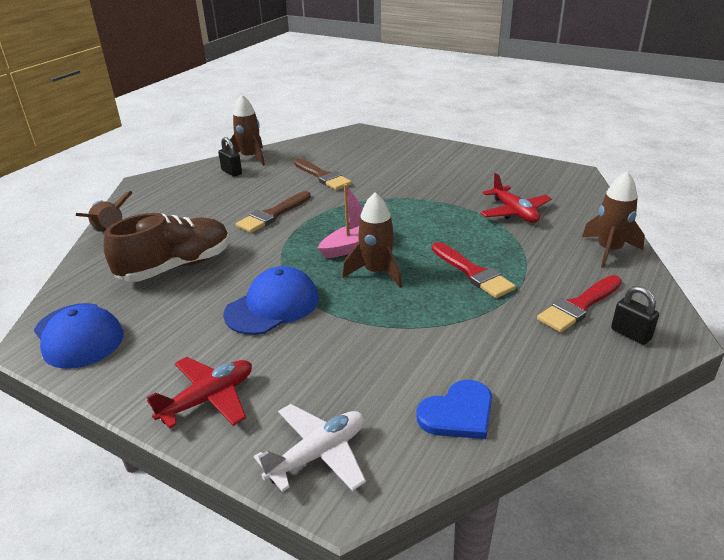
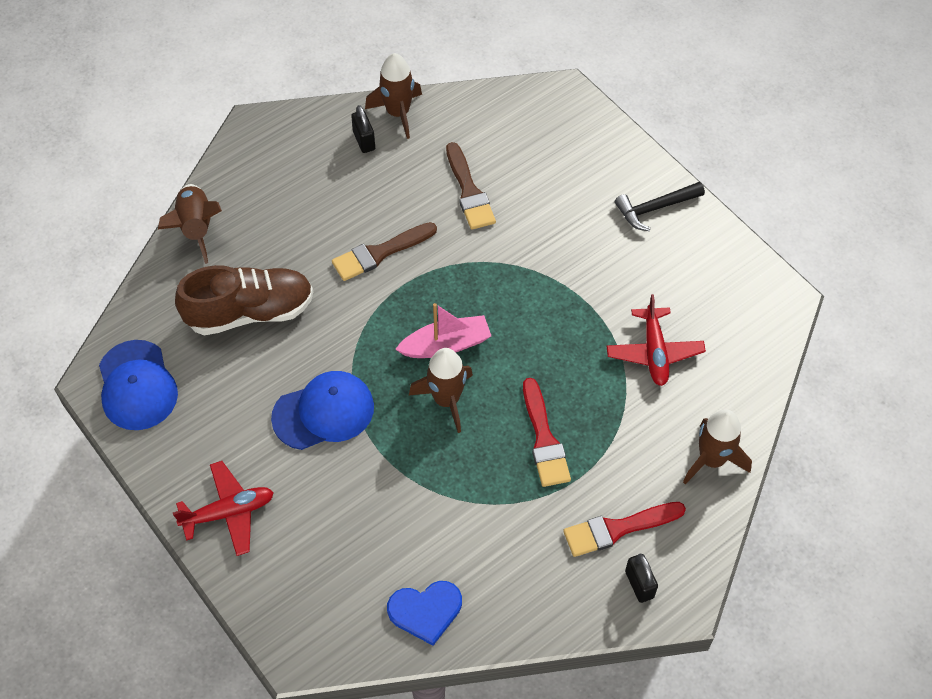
camera: 20 degrees right, 25 degrees up
(318, 454) = (295, 607): white plane -> none
(455, 157) = (655, 208): none -> black hammer

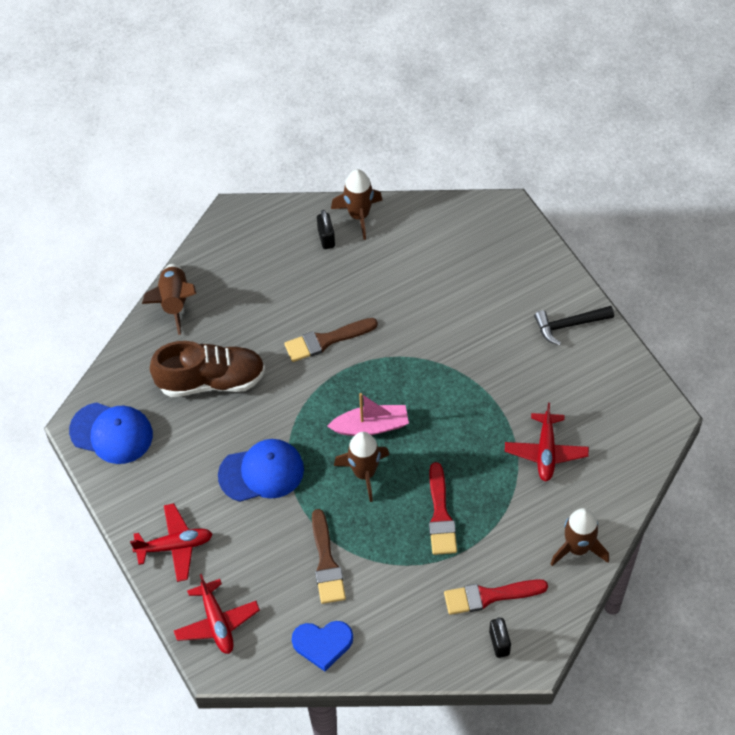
camera: 10 degrees right, 0 degrees up
(137, 385) = (111, 433): blue cap -> blue cap turned 60 degrees counterclockwise
(291, 600) = (217, 622): none -> red plane
(469, 191) = (410, 293): brown brush -> brown brush (326, 562)

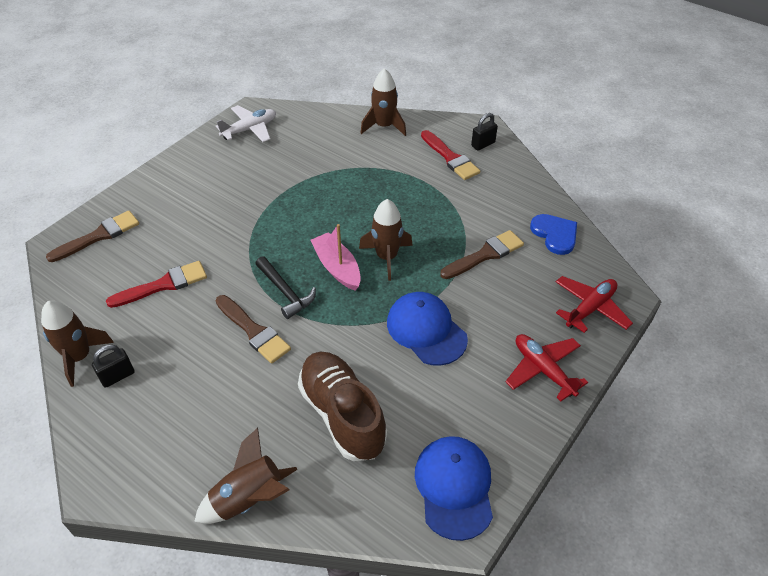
camera: 115 degrees left, 10 degrees down
(440, 515) = (399, 200): red brush -> red brush (163, 285)
(503, 243) = (99, 236): none -> brown brush
(546, 452) = (310, 159): red plane -> none
(569, 325) = (181, 175): black hammer -> black hammer (285, 292)
(627, 406) = (250, 129): none -> white plane

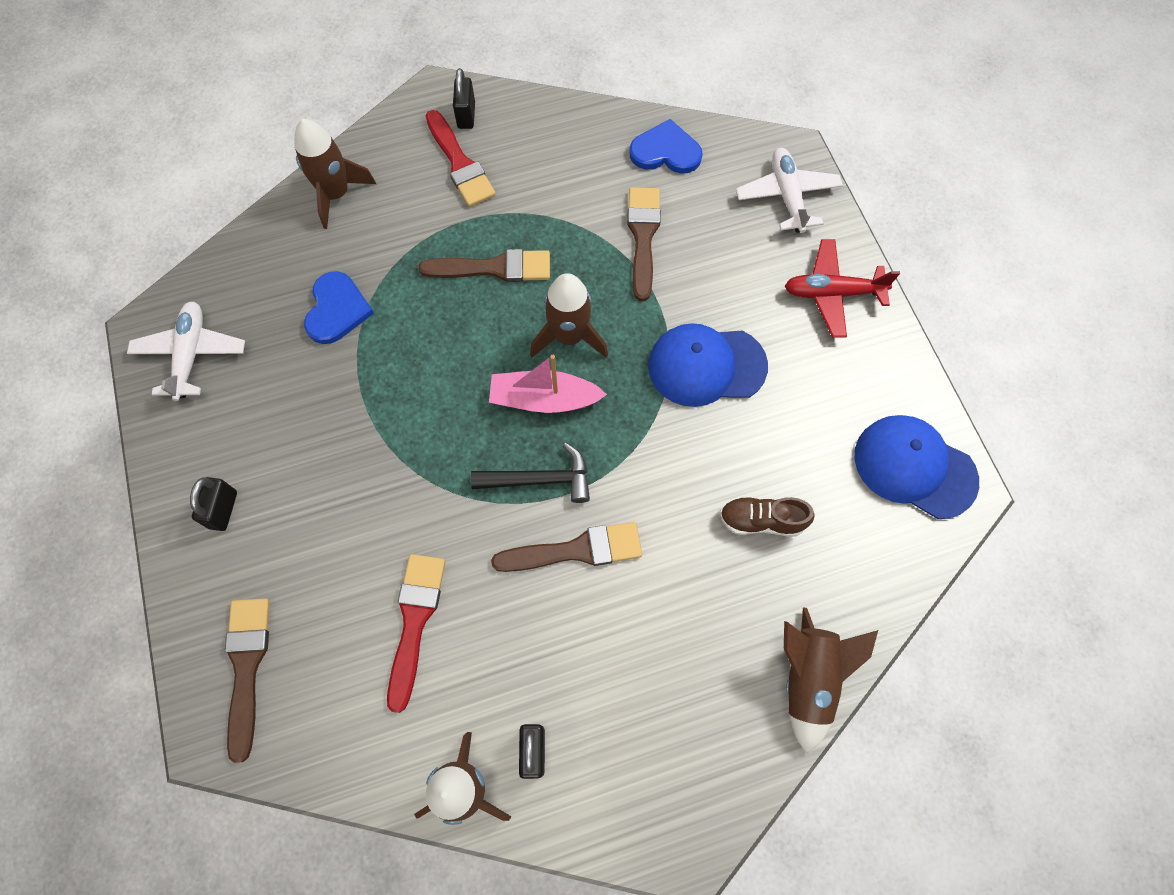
camera: 55 degrees left, 20 degrees up
(176, 183) = (223, 510): none -> black padlock
(318, 162) = (337, 310): none -> blue heart
(342, 414) = (761, 520): brown shoe -> brown shoe, size x0.52
(400, 204) = (494, 268): none -> brown brush
(450, 158) = (460, 163): red brush -> red brush turned 60 degrees clockwise
(590, 308) = (787, 196): red plane -> white plane

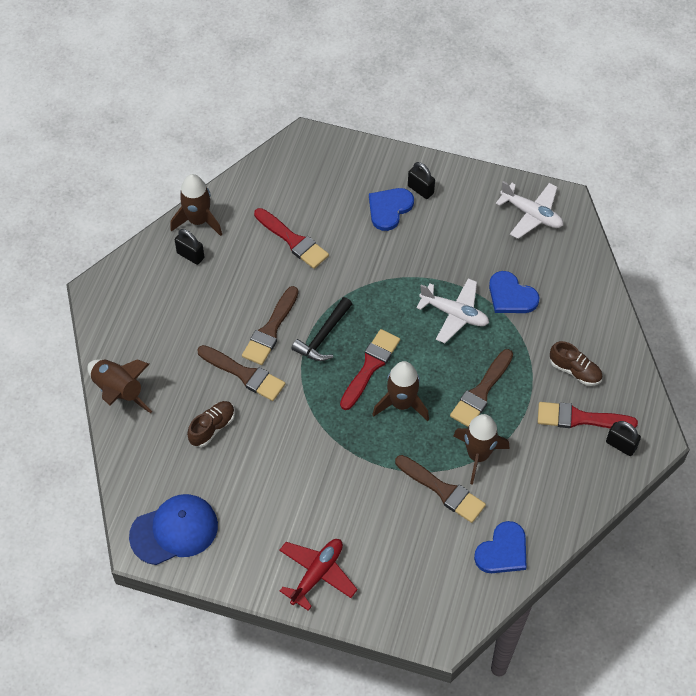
camera: 125 degrees right, 10 degrees down
(247, 667) = (327, 165): brown brush -> brown brush (244, 374)
(281, 529) = (389, 209): none -> blue heart
(336, 194) = (602, 336): brown rocket -> brown rocket (478, 455)
(401, 197) = (575, 371): none -> brown shoe
(544, 399) = (370, 366): pink boat -> red brush
(706, 366) = (325, 464): blue cap -> none
(787, 196) = (410, 603): white plane -> white plane (454, 314)

